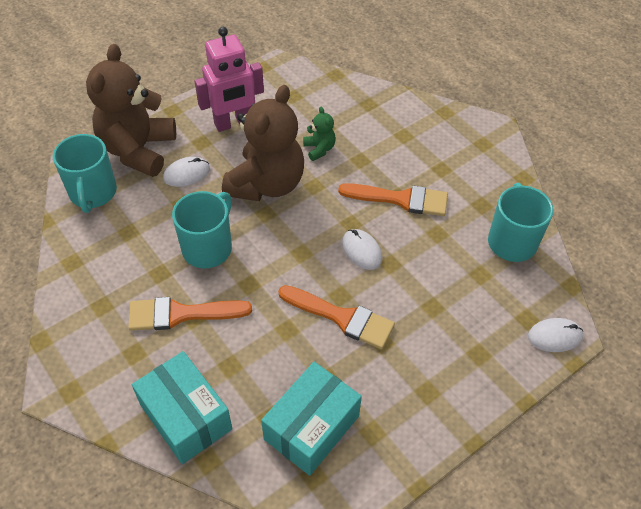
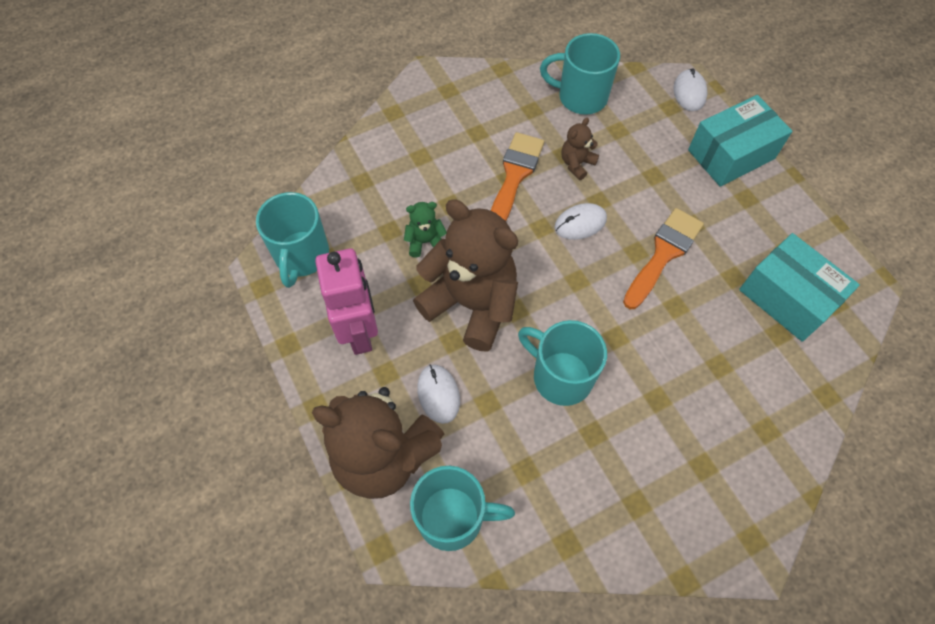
camera: 80 degrees left, 10 degrees up
(181, 314) = (653, 412): orange brush -> none
(185, 417) = (780, 414): turquoise box -> turquoise box (731, 154)
(291, 82) = (301, 256): none -> turquoise mug
(428, 244) = (576, 164): none -> brown teddy bear

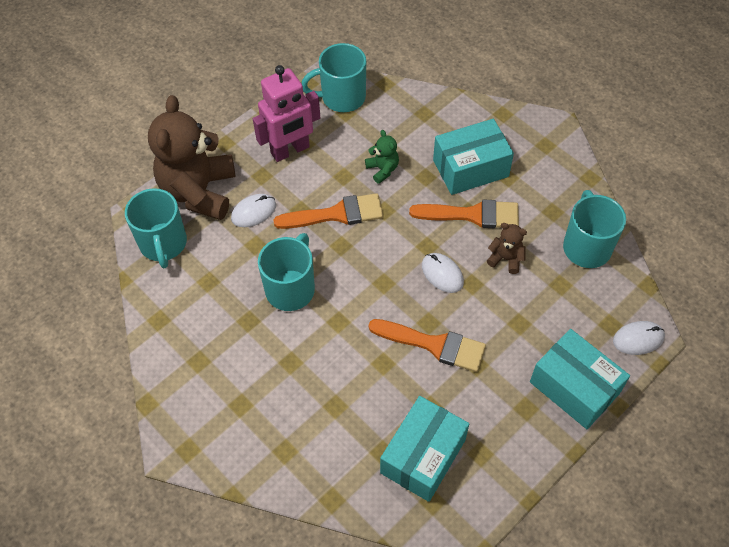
camera: 75 degrees right, 5 degrees down
(454, 160) = (470, 168): none -> turquoise box
(471, 304) = (336, 214): brown teddy bear -> orange brush

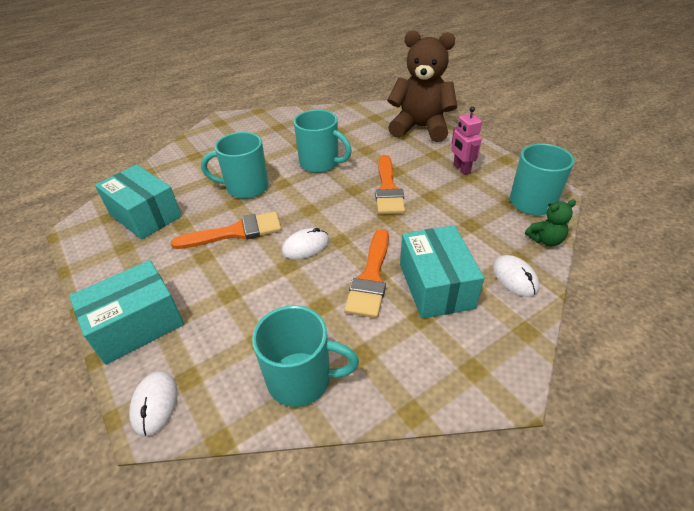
camera: 100 degrees right, 15 degrees down
(163, 244) = (375, 115): turquoise mug -> turquoise mug (246, 187)
(254, 212) = (397, 150): white mouse -> white mouse (514, 278)
(290, 150) = (461, 169): pink robot -> pink robot, size x0.62
(382, 169) = (437, 220): green teddy bear -> green teddy bear (545, 240)
(434, 345) = (235, 232): orange brush -> orange brush turned 135 degrees counterclockwise
(506, 259) = (308, 296): brown teddy bear -> none

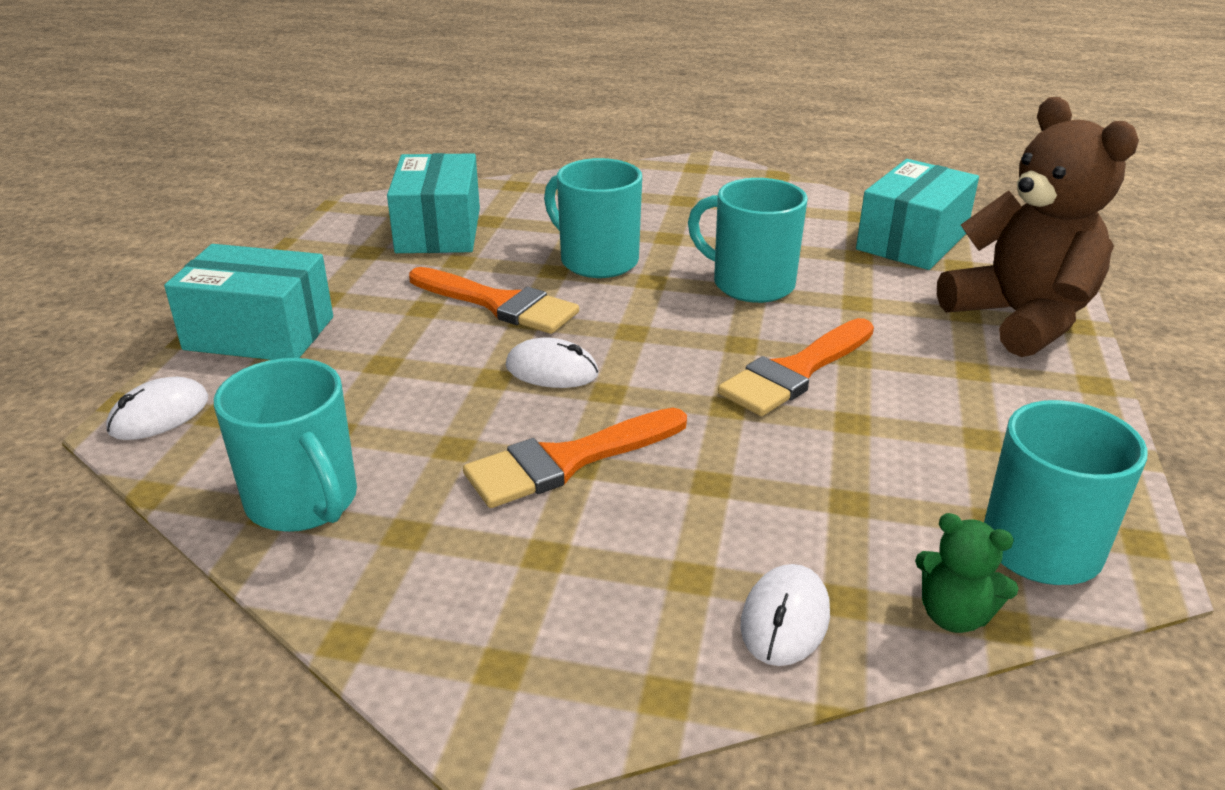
camera: 45 degrees right, 10 degrees down
(320, 163) = (750, 284): turquoise mug -> turquoise mug turned 135 degrees clockwise
(436, 285) = (638, 535): turquoise box -> turquoise box (912, 241)
(461, 169) = (987, 417): pink robot -> none

